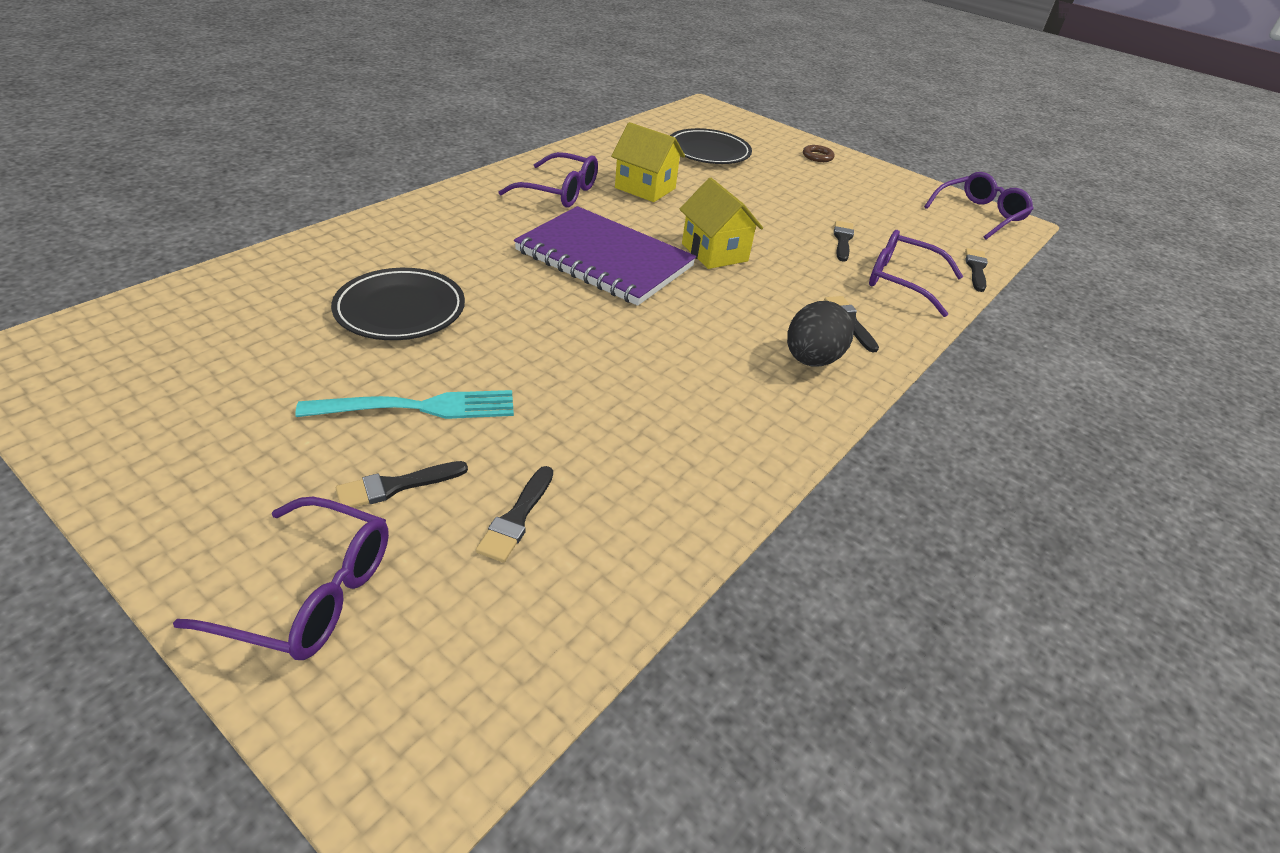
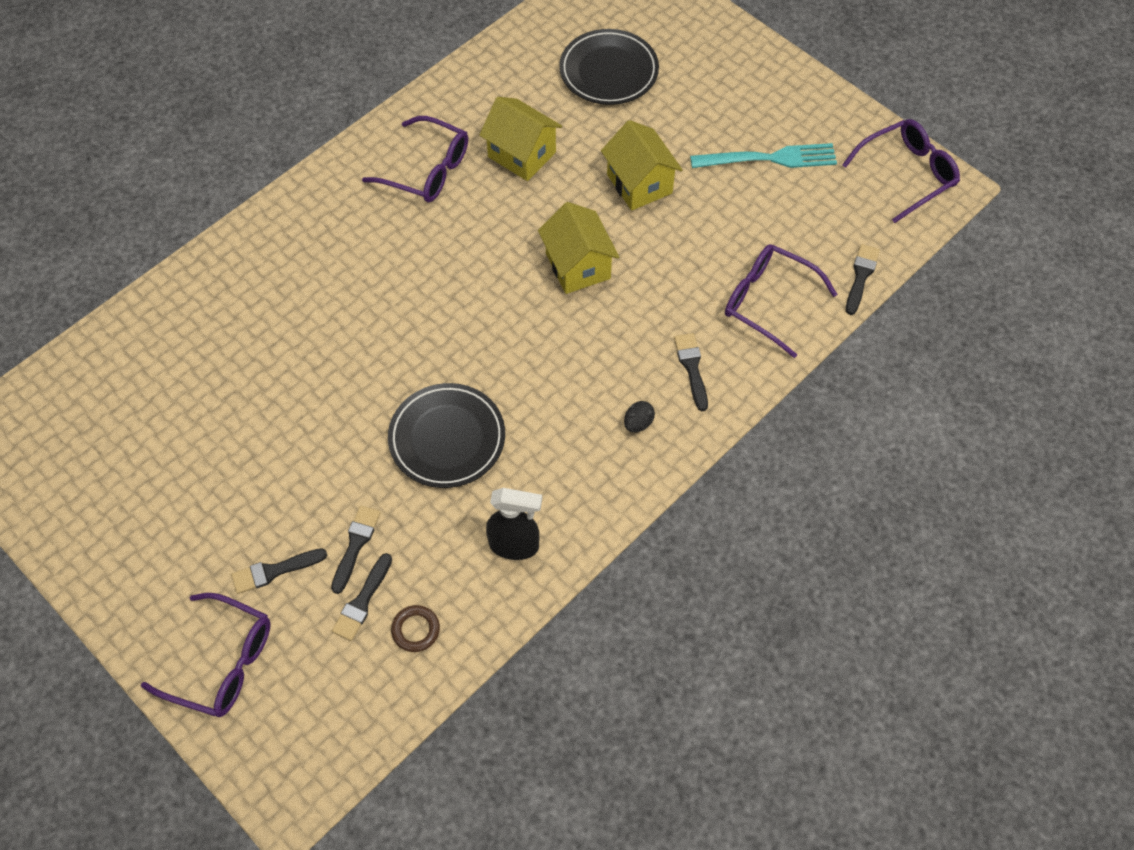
camera: 10 degrees right, 20 degrees up
(400, 310) = (270, 370): black plate -> black plate (447, 438)
(418, 407) = (288, 490): turquoise fork -> turquoise fork (769, 158)
(604, 259) = (463, 284): purple notebook -> none
(704, 461) = (515, 545): none -> black spray bottle
(755, 208) = (639, 184): none -> yellow house
(811, 360) = (638, 423): black egg -> black egg, size x0.48
(817, 156) = (743, 68): brown ring -> brown ring (416, 630)
(842, 240) = (724, 235): black brush -> black brush (356, 545)

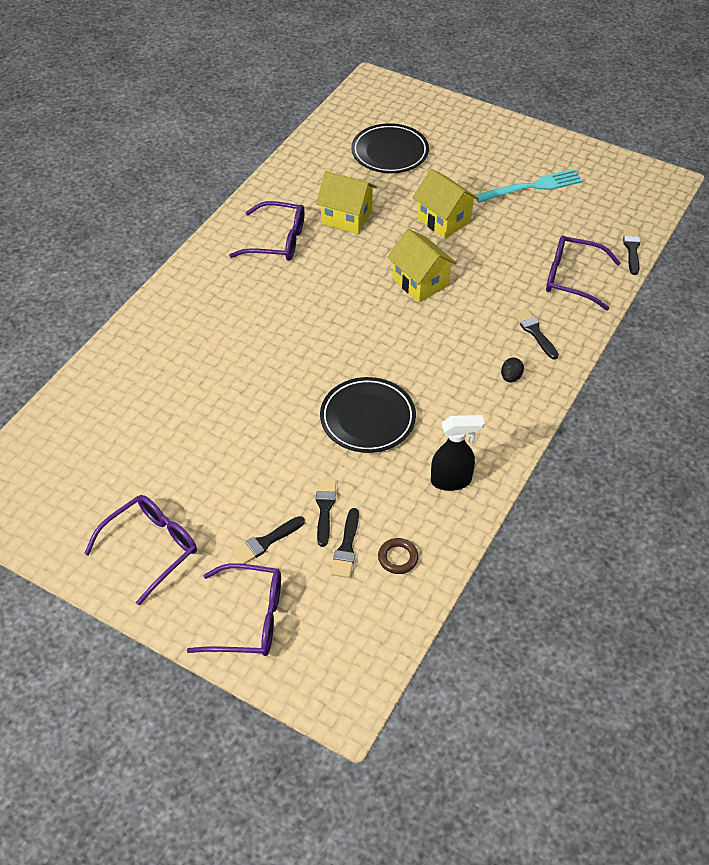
camera: 15 degrees left, 10 degrees down
(907, 174) = (635, 179): purple glasses -> purple glasses (151, 548)

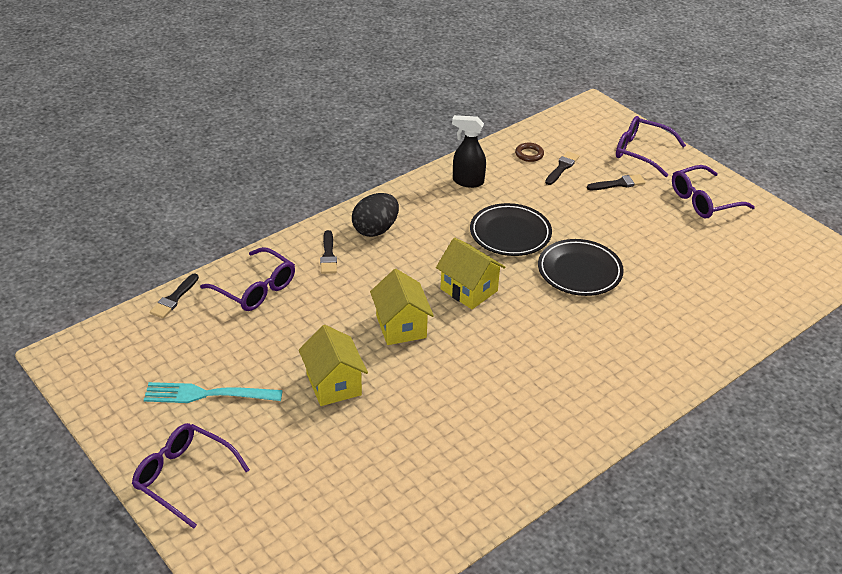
camera: 160 degrees left, 10 degrees down
(277, 241) = (528, 415): purple glasses -> purple glasses (183, 477)
(325, 508) = (568, 190): black brush -> none
(346, 217) = (438, 420): yellow house -> yellow house (469, 290)
(390, 152) = (337, 497): black plate -> black plate (579, 271)
(510, 377) = (375, 230): black egg -> black egg, size x2.06

